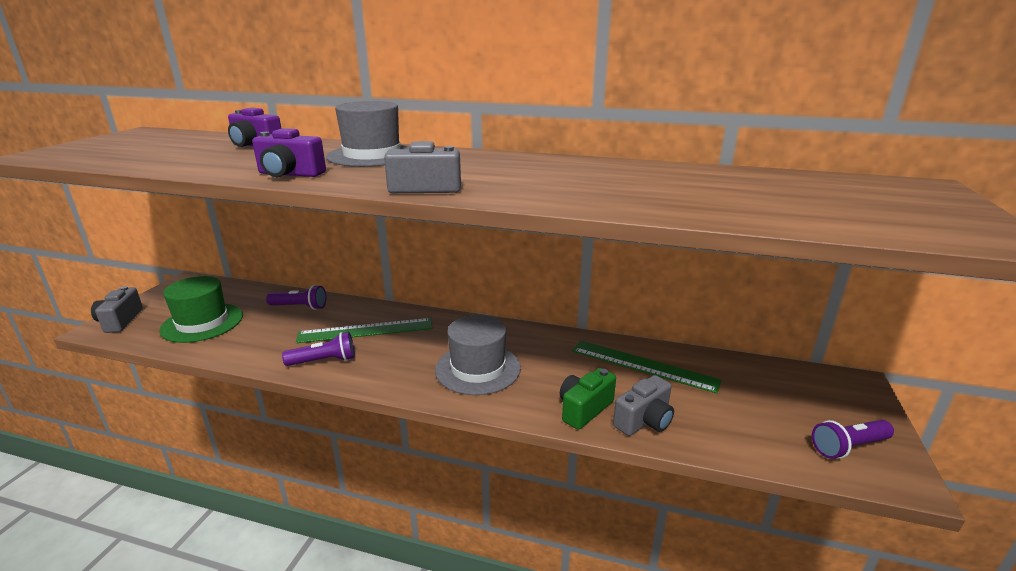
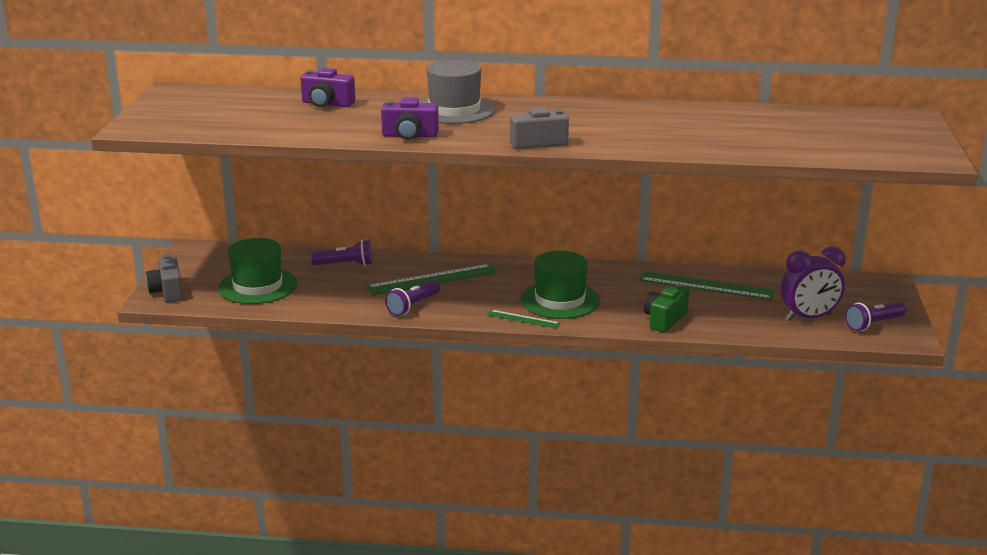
camera: 10 degrees left, 0 degrees up
(324, 361) = (413, 306): purple flashlight -> purple flashlight turned 150 degrees clockwise
(426, 390) = (523, 319): none -> green ruler
(478, 368) = (560, 300): grey hat -> green hat
(644, 421) = (715, 323): grey camera -> none
(762, 426) = (808, 318): none -> purple clock

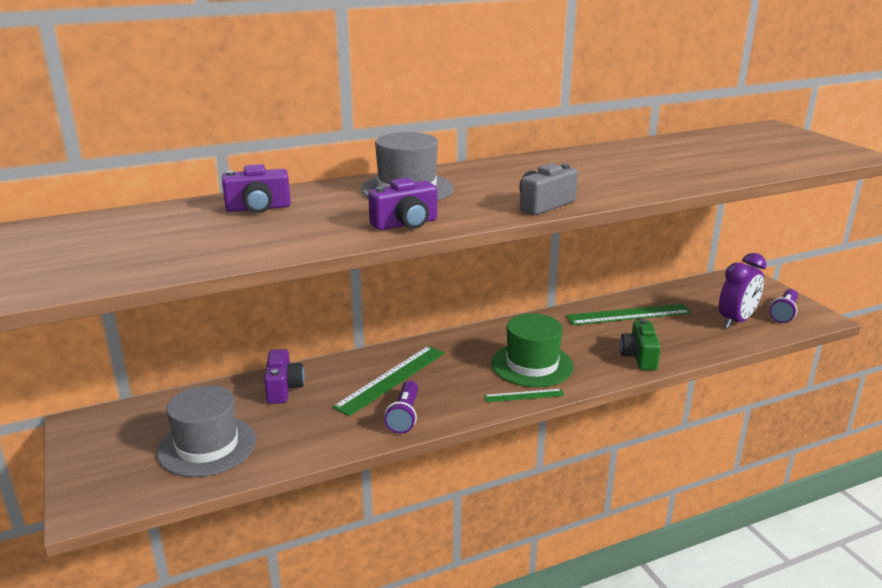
camera: 30 degrees left, 0 degrees up
(168, 291) = (95, 490): grey camera -> none
(257, 286) = (207, 446): green hat -> grey hat
(345, 264) = (283, 388): purple flashlight -> purple camera

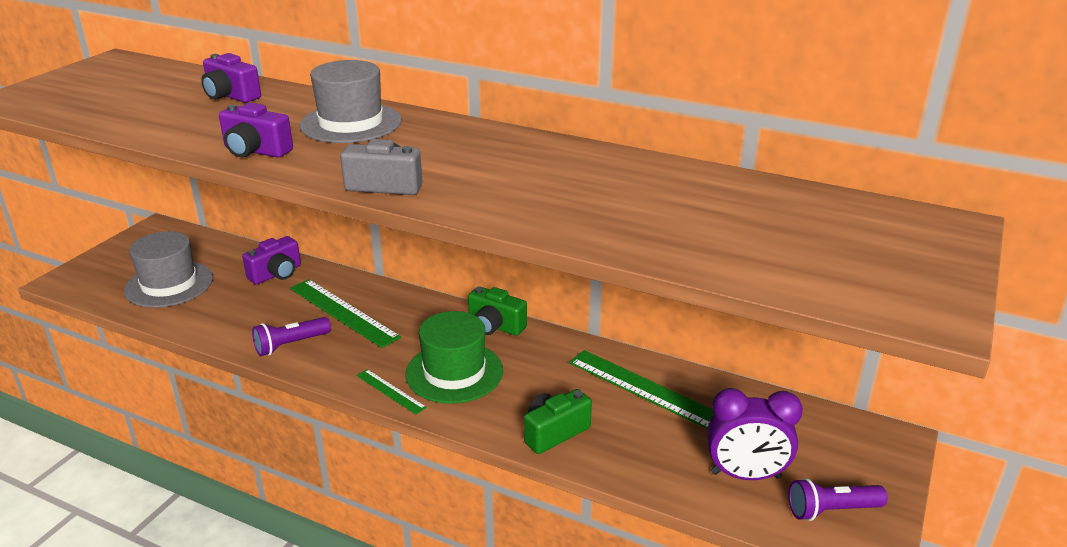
camera: 50 degrees right, 5 degrees up
(391, 379) = (343, 312): green ruler -> green ruler turned 45 degrees clockwise
(496, 331) = (495, 326): none -> green camera

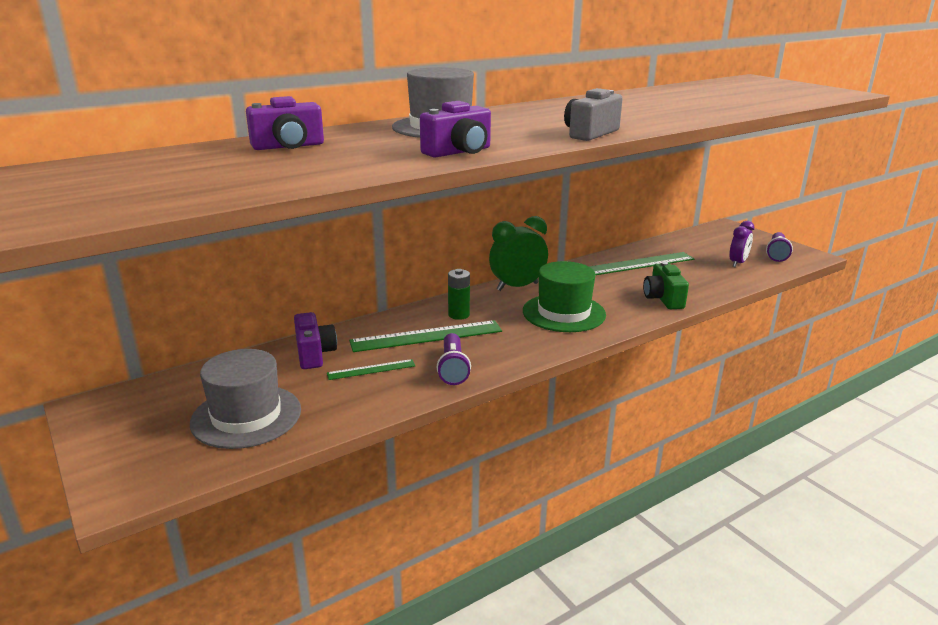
camera: 60 degrees left, 5 degrees down
(390, 391) = (567, 340): green ruler -> green ruler (371, 369)
(400, 314) = (458, 315): none -> green battery
(495, 326) = (517, 287): green camera -> green clock
(745, 475) = (737, 263): purple clock -> purple clock, size x0.63

